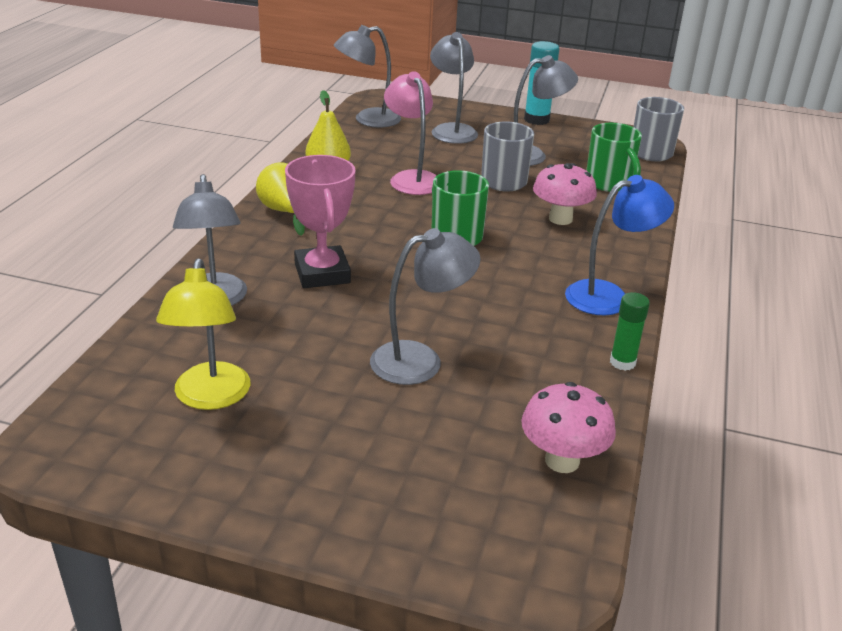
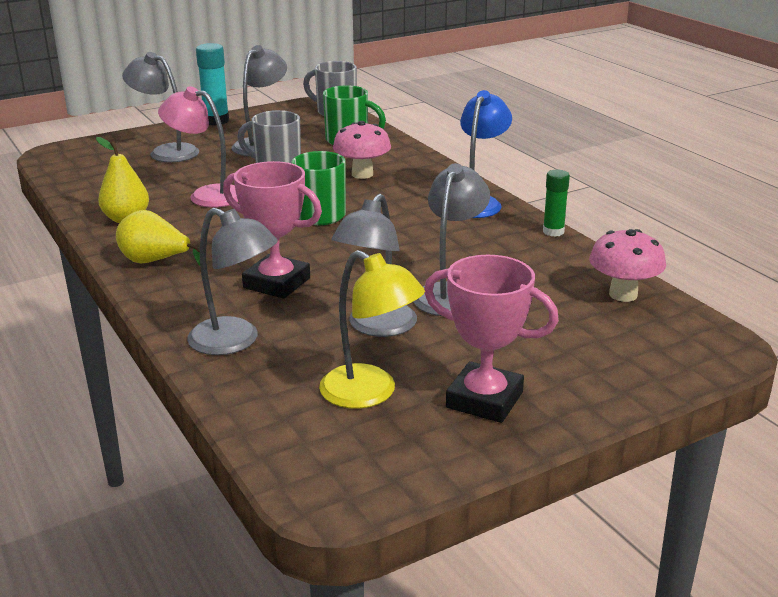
camera: 45 degrees left, 5 degrees down
(266, 461) = (484, 400): none -> pink trophy
(368, 120) = (79, 171): grey lamp -> grey lamp (376, 327)

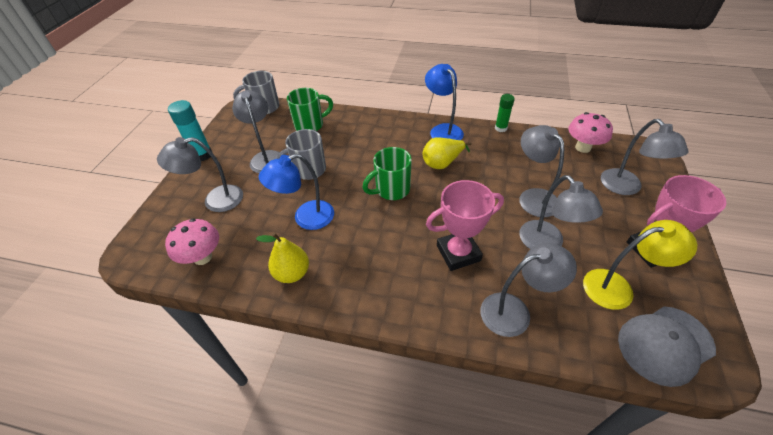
camera: 45 degrees left, 20 degrees up
(155, 262) = (372, 292): yellow pear -> yellow pear (442, 163)
(206, 195) = (306, 218): pink lamp -> blue lamp
(316, 450) = (665, 344): none -> grey cap
(362, 174) = (360, 145): pink mushroom -> pink mushroom (202, 257)
(590, 349) = (626, 188): none -> grey lamp

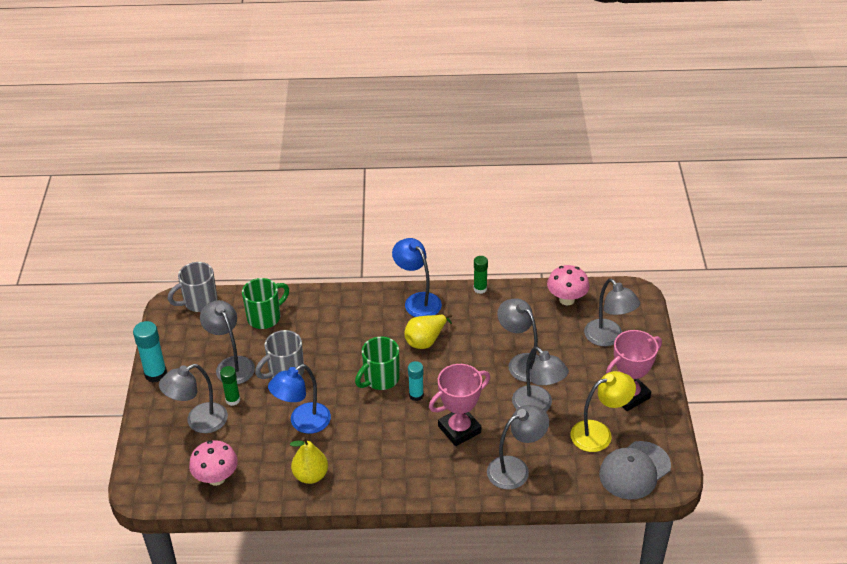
camera: 15 degrees left, 5 degrees down
(253, 186) = (233, 400): none -> green glue stick
(421, 210) = (416, 395): none -> turquoise glue stick

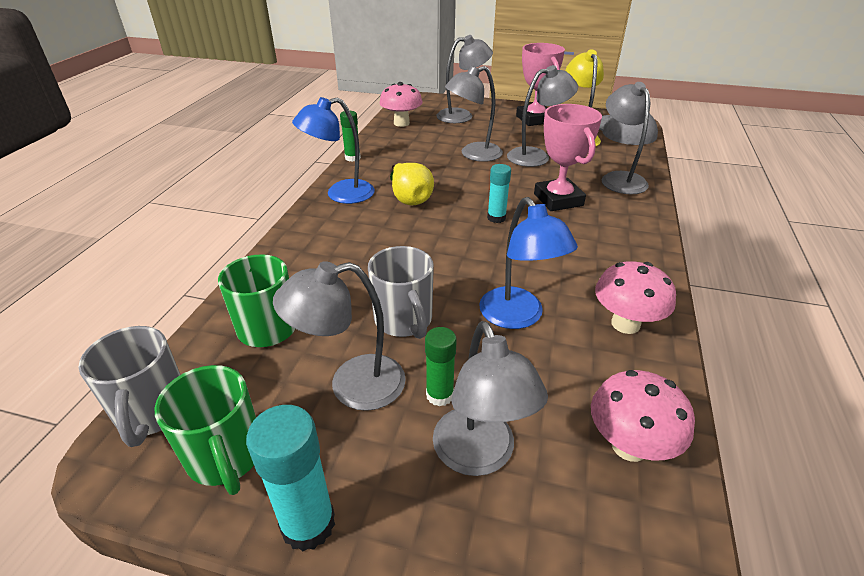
camera: 75 degrees left, 5 degrees down
(310, 475) = (625, 324): yellow pear -> pink mushroom
(380, 379) = (458, 238): green mug -> green mug (226, 457)

